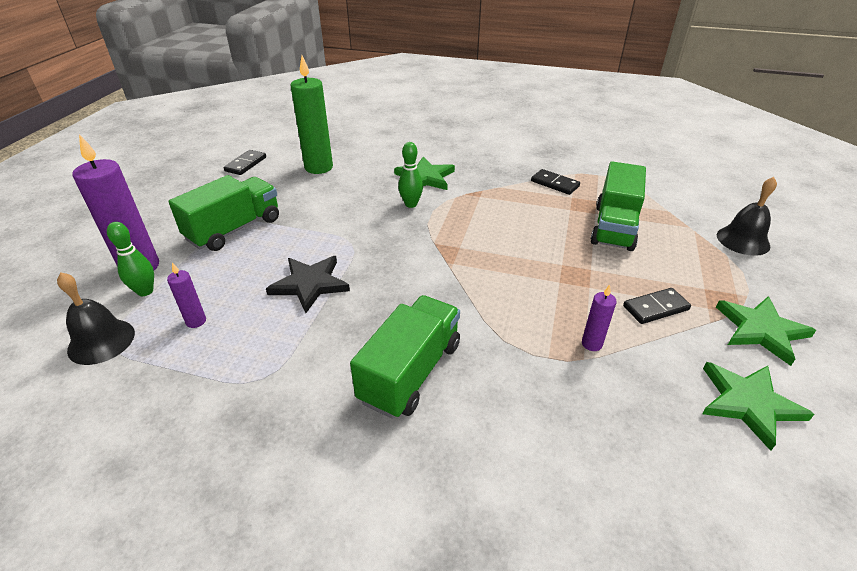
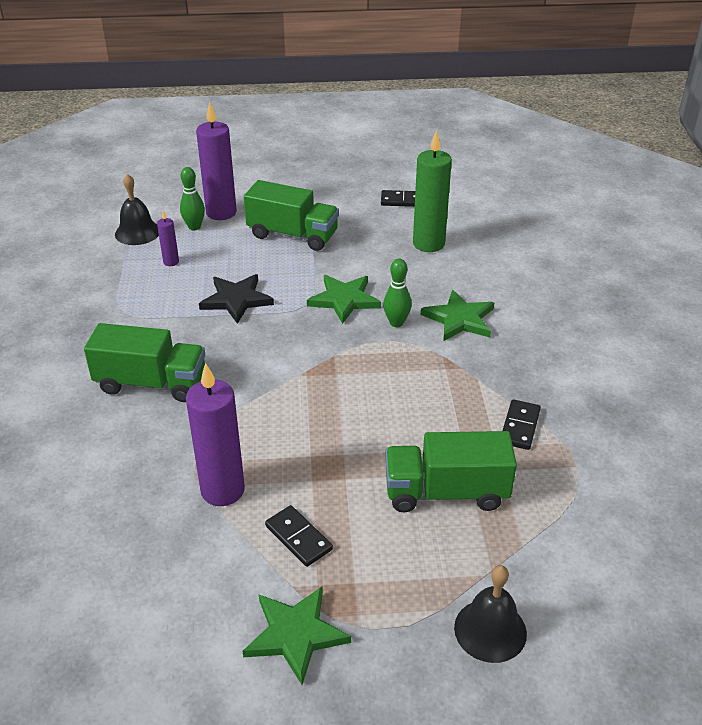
camera: 70 degrees right, 0 degrees up
(591, 344) = (222, 490): purple candle -> purple candle, size x2.10
(748, 403) = (176, 613): green star -> green star (344, 300)

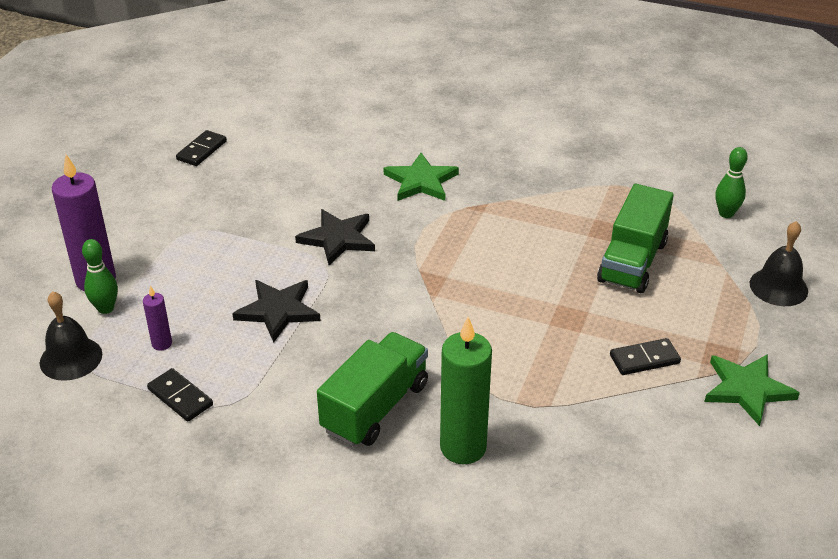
camera: 65 degrees left, 0 degrees up
(222, 490) = (563, 392): purple candle -> none
(292, 235) = (193, 240): green truck -> none
(344, 300) = (338, 238): green star -> black star
(396, 323) = (398, 218): green bowling pin -> green bowling pin (726, 213)
(428, 244) = (291, 160): green candle -> green candle (463, 447)
(520, 427) = (579, 199): black domino -> black domino (180, 397)

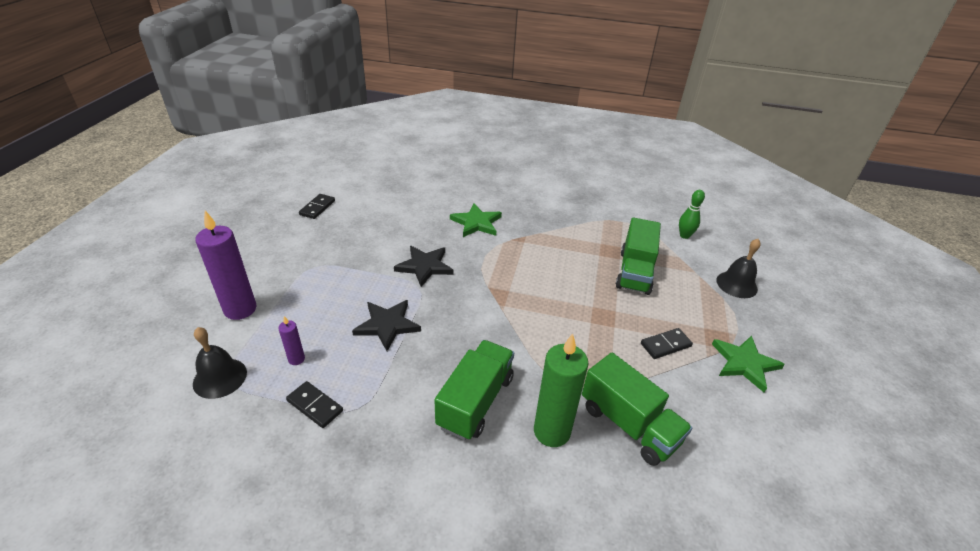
camera: 10 degrees left, 0 degrees up
(105, 308) = (249, 332): green bowling pin -> none
(563, 448) = (628, 424): none -> green truck

